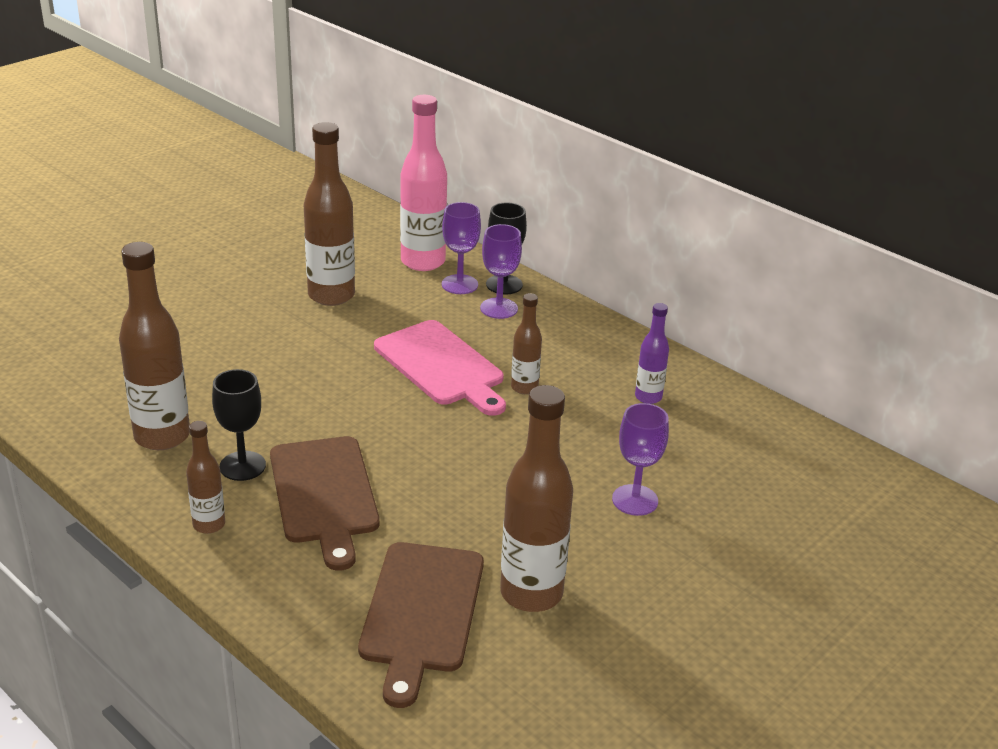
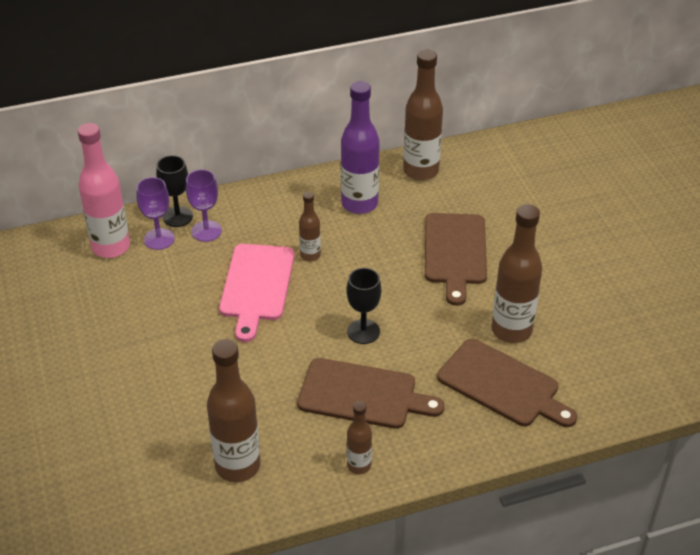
camera: 60 degrees left, 10 degrees up
(242, 466) = (304, 429): black goblet -> black goblet (363, 331)
(331, 295) = (117, 314): brown bottle -> brown bottle (421, 171)
(441, 366) = (256, 286): pink cutting board -> pink cutting board turned 105 degrees clockwise
(635, 500) = (455, 252): purple goblet -> brown cutting board
(648, 397) = (359, 204): purple bottle -> purple bottle, size x1.87

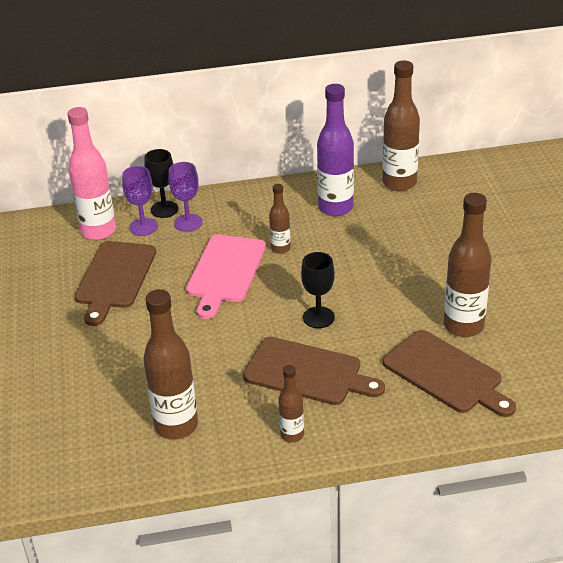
camera: 10 degrees right, 5 degrees down
(455, 252) = (420, 254): brown cutting board -> brown cutting board (114, 278)

